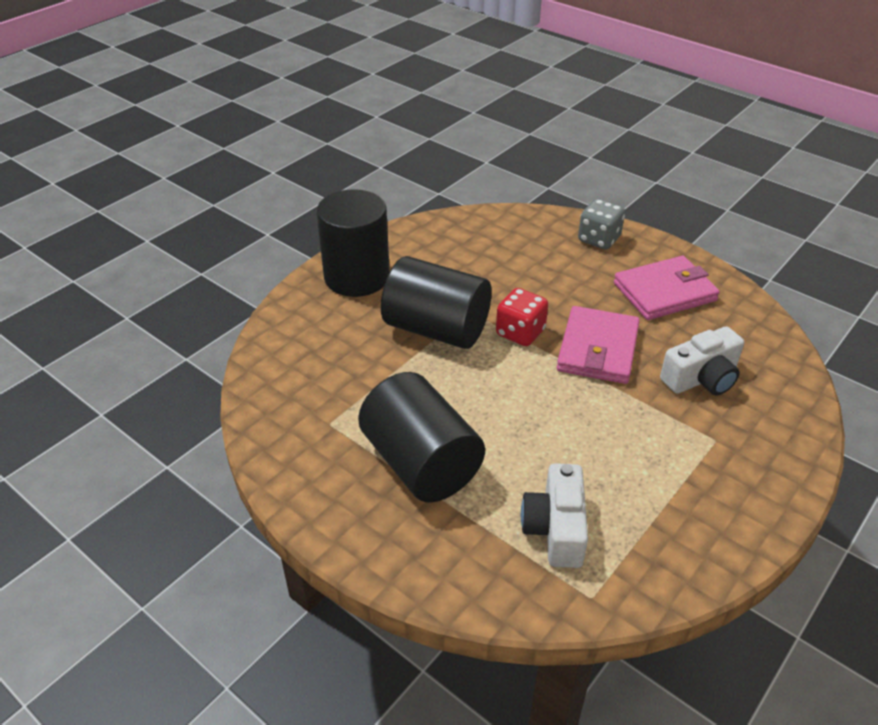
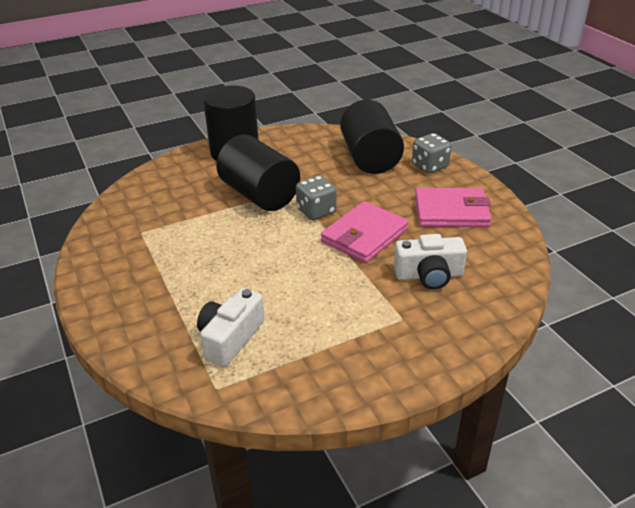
camera: 25 degrees right, 5 degrees down
(421, 463) = (177, 271): black cylinder -> black cylinder (370, 158)
(520, 333) = (316, 211): red dice -> grey dice

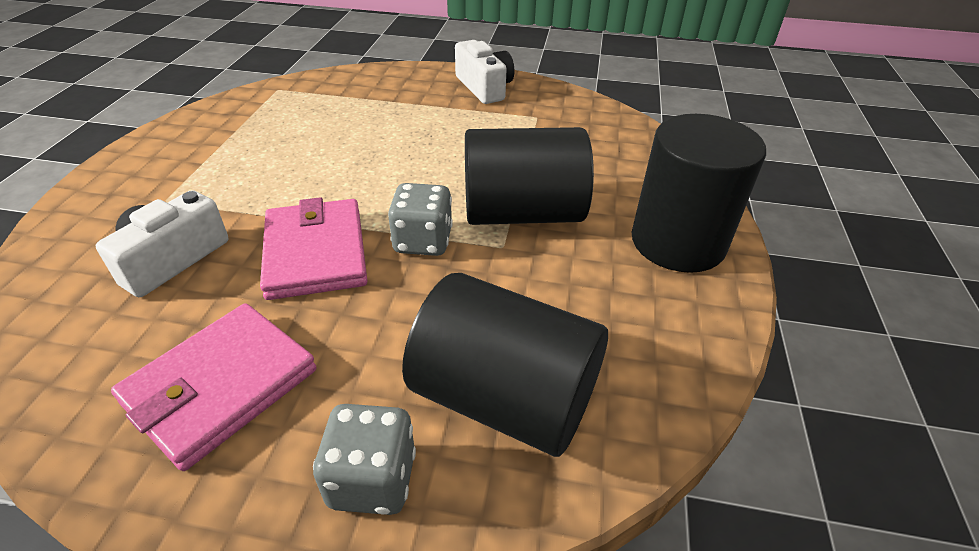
camera: 125 degrees right, 5 degrees up
(230, 338) = (314, 110): white camera -> white camera (484, 87)

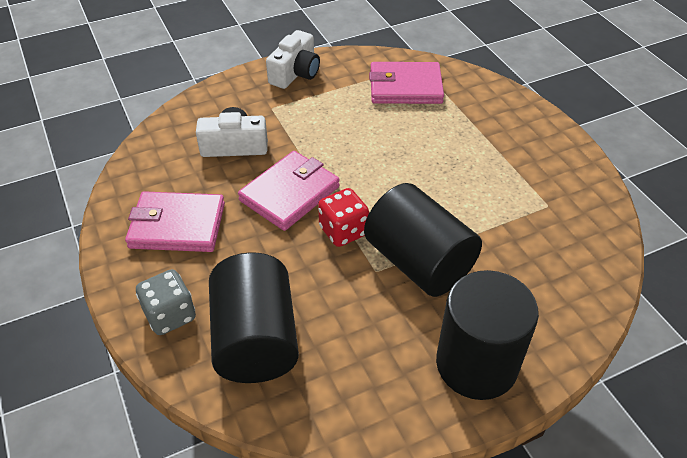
camera: 55 degrees right, 5 degrees up
(292, 109) = (405, 87): none -> pink wallet
(423, 241) = (343, 231): grey dice -> red dice
(484, 87) = (552, 154): white camera -> white camera (295, 73)

